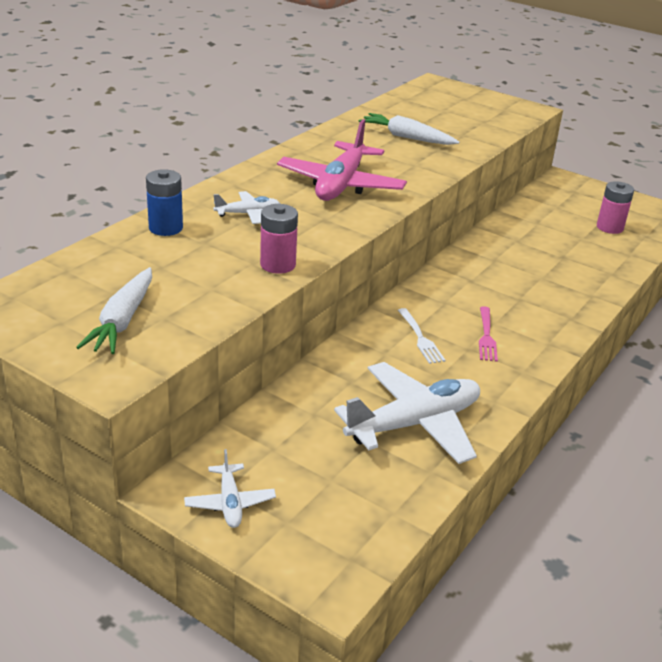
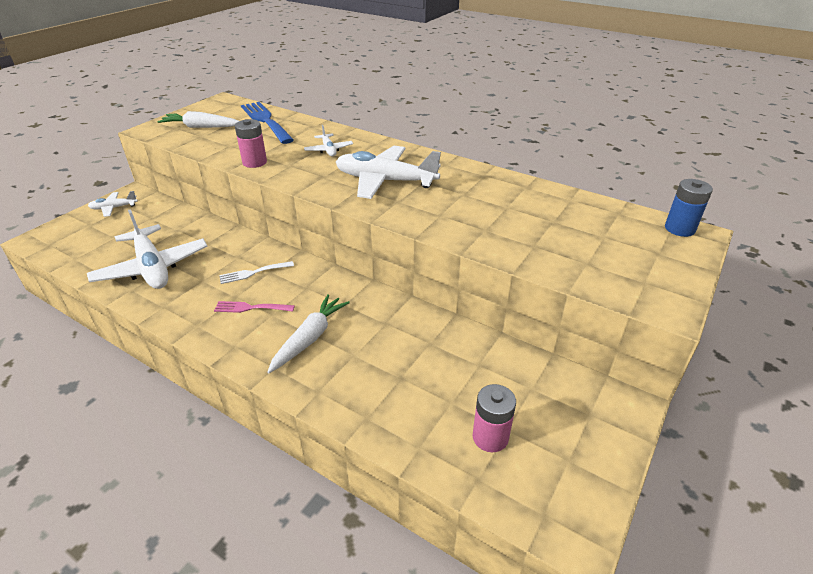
camera: 90 degrees right, 5 degrees up
(120, 261) = (266, 121): none -> blue fork
(165, 228) = (307, 128): blue battery -> blue battery (679, 229)
(341, 184) = (385, 181): pink plane -> white plane
(406, 137) = (506, 212): white carrot -> white carrot (310, 338)

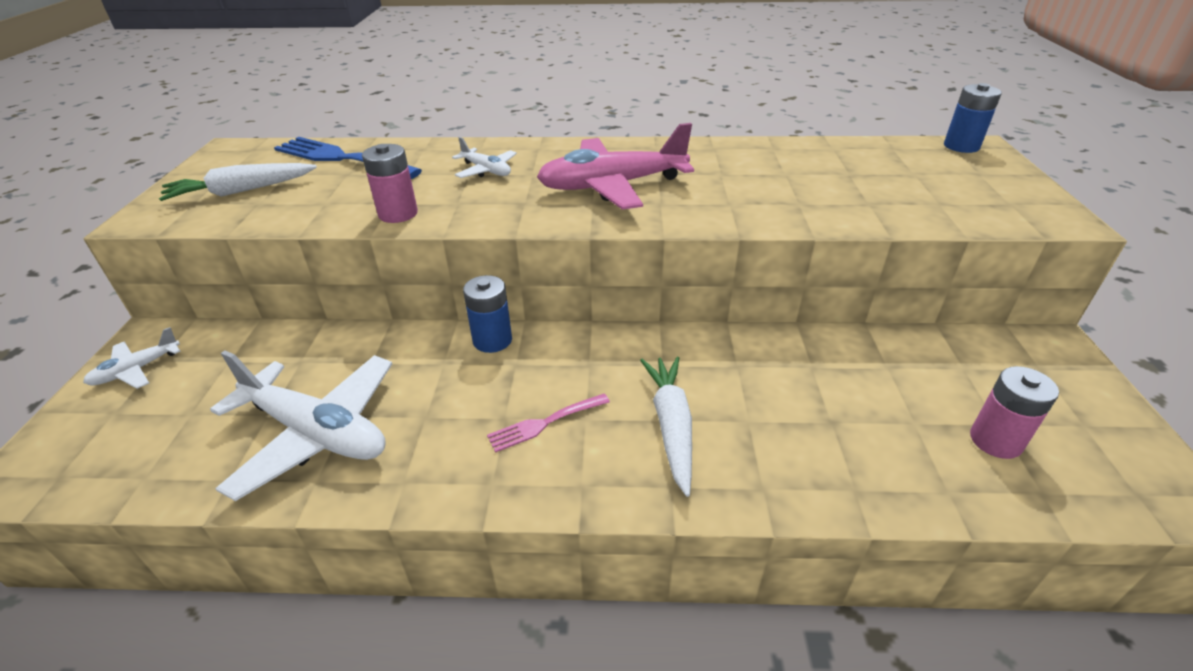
camera: 30 degrees left, 0 degrees up
(253, 273) = (493, 375): white fork -> none
(273, 254) = (492, 340): none -> blue battery
(385, 181) = (612, 186): white plane -> pink plane

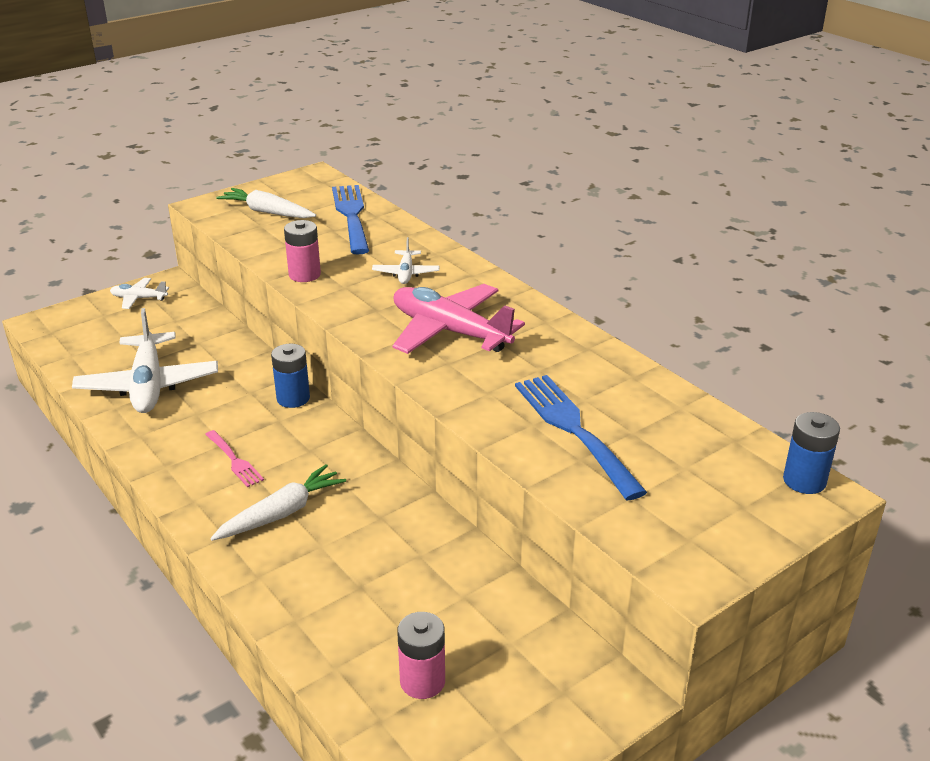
camera: 50 degrees right, 5 degrees down
(545, 423) = (234, 460): pink fork -> pink fork turned 150 degrees counterclockwise
(826, 191) = (574, 430): none -> blue fork

